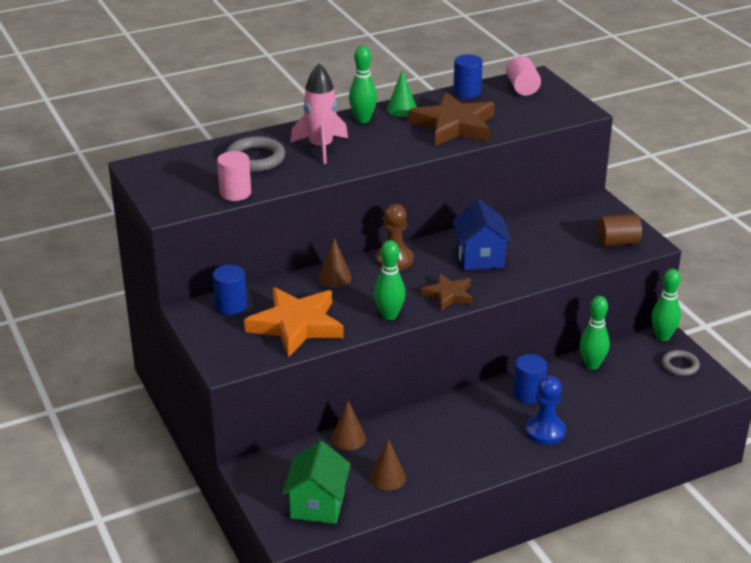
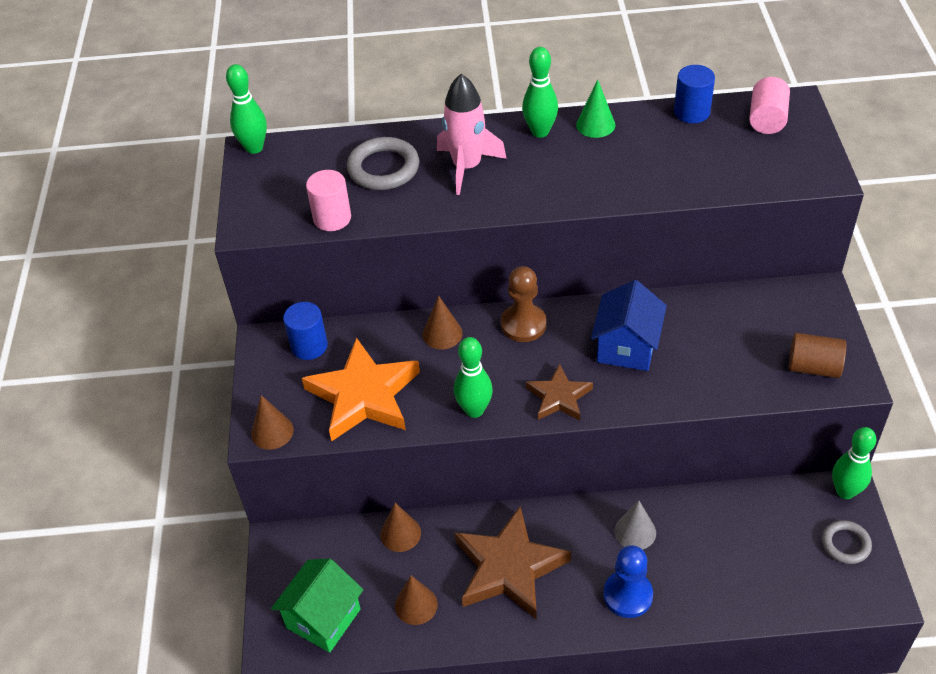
camera: 25 degrees right, 15 degrees up
(235, 362) = (272, 431): none -> brown cone
(454, 125) = (645, 166): brown star -> brown star (509, 567)
(528, 394) = (635, 532): blue cylinder -> grey cone
(592, 365) = (733, 510): green bowling pin -> green bowling pin (254, 148)

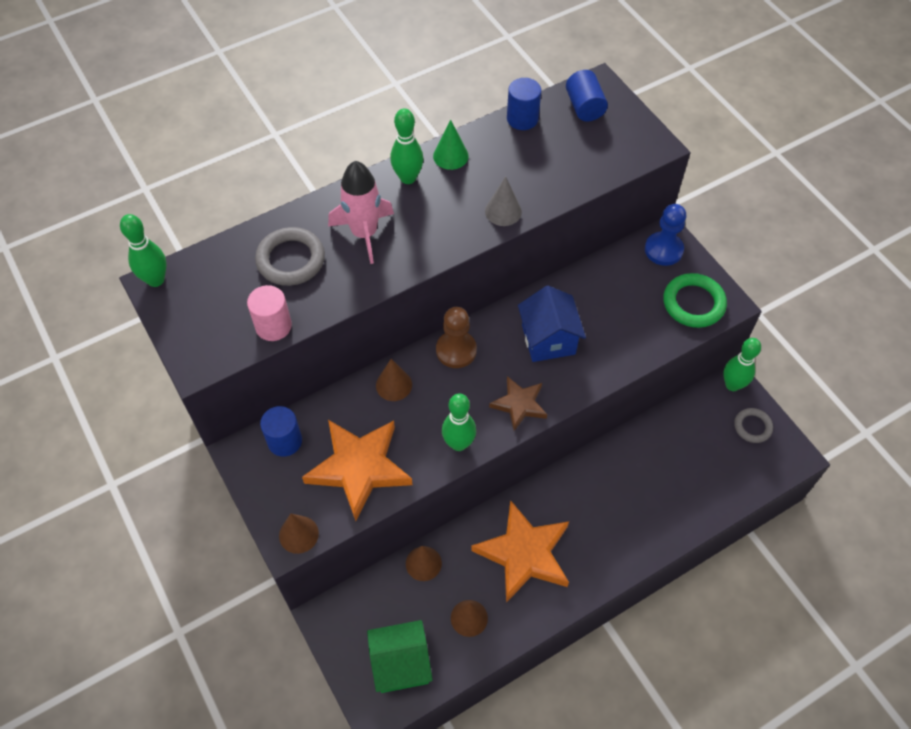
camera: 30 degrees left, 10 degrees up
(323, 618) = (401, 664): green house -> green house turned 75 degrees clockwise
(509, 567) = (524, 553): brown star -> orange star
(627, 595) = (623, 536): blue pawn -> blue pawn (663, 250)
(635, 532) = (602, 482): grey cone -> grey cone (503, 211)
(767, 119) = (584, 107): pink cylinder -> blue cylinder
(813, 367) = (693, 303): brown cylinder -> green ring

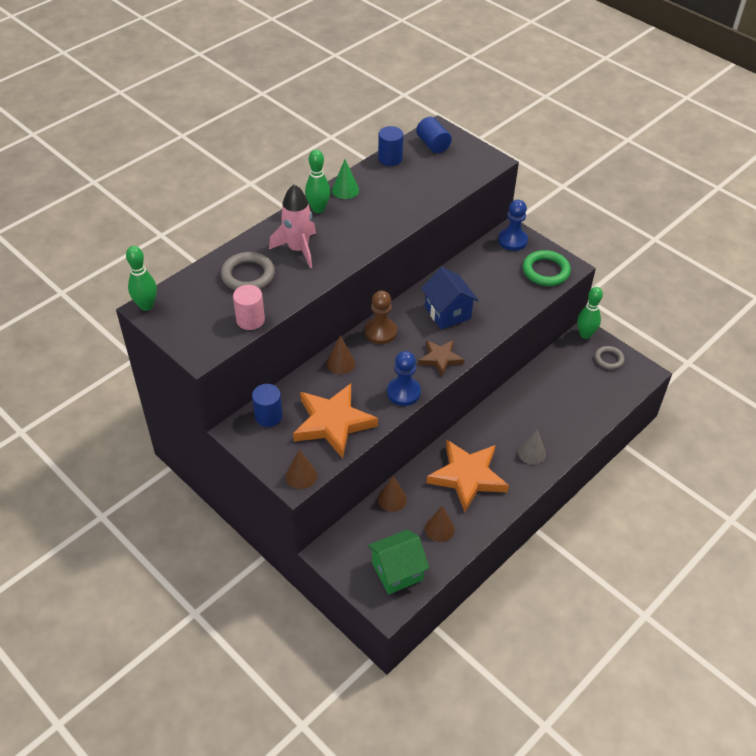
camera: 15 degrees left, 10 degrees down
(458, 443) = (403, 392): green bowling pin -> blue pawn
(503, 211) = (397, 219): grey cone -> grey cone (532, 453)

